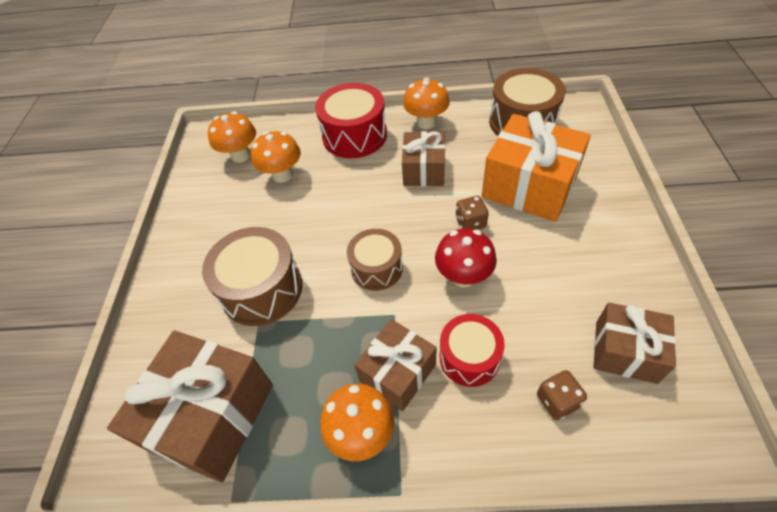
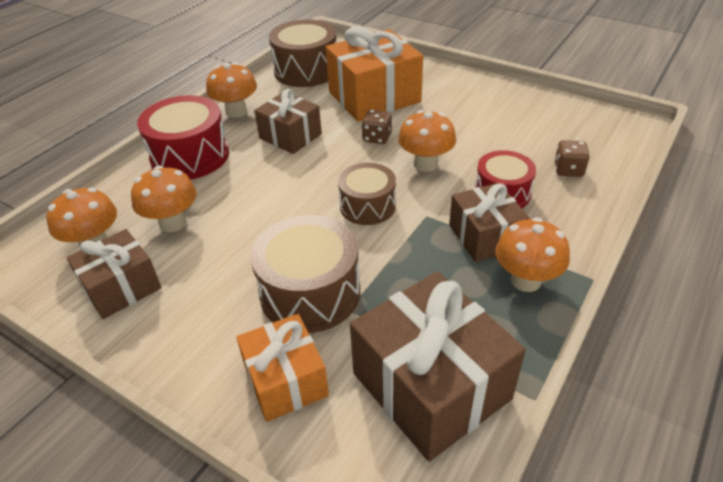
camera: 60 degrees left, 10 degrees down
(179, 324) = (286, 380): none -> orange gift
(463, 276) = (425, 164): red mushroom -> orange mushroom
(625, 352) = (553, 126): brown gift -> brown gift (121, 287)

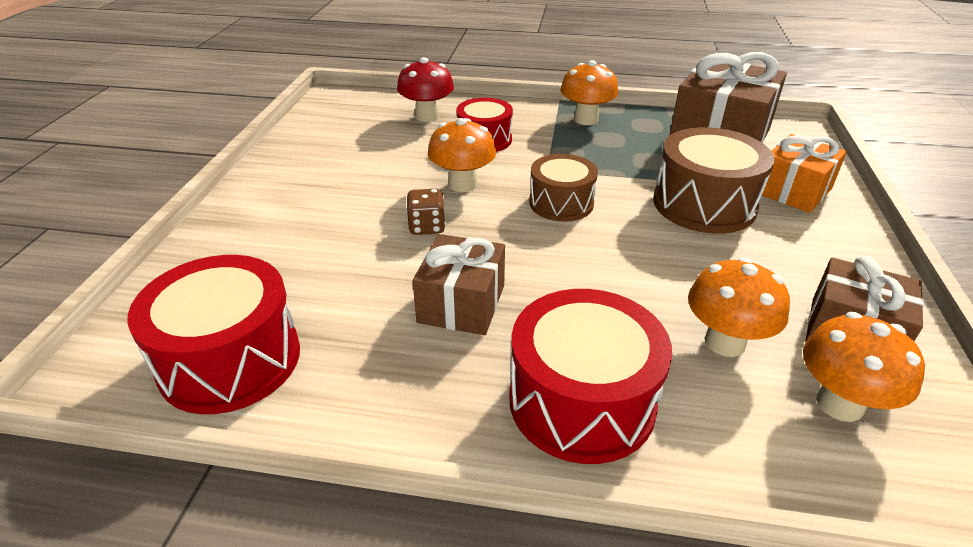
camera: 115 degrees left, 5 degrees down
(236, 112) = (417, 402): orange mushroom -> none
(306, 70) = (230, 360): brown drum -> red drum
(374, 97) = (318, 254): orange gift -> none
(485, 236) = (551, 140): brown gift -> none
(568, 170) = (427, 116): brown dice -> red mushroom

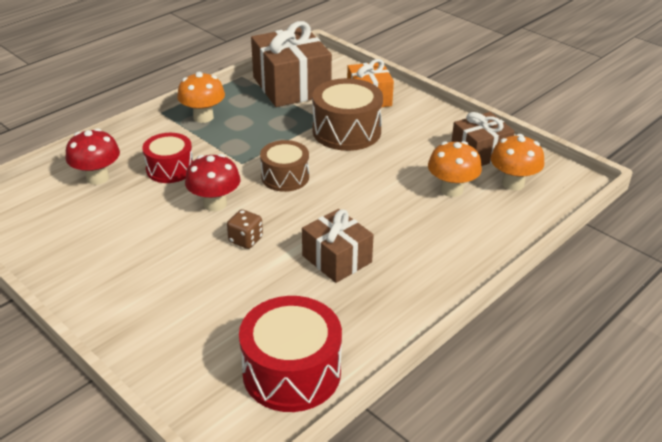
camera: 55 degrees left, 0 degrees up
(462, 184) = (215, 204): orange mushroom -> red mushroom
(581, 401) = (447, 253): red drum -> none

